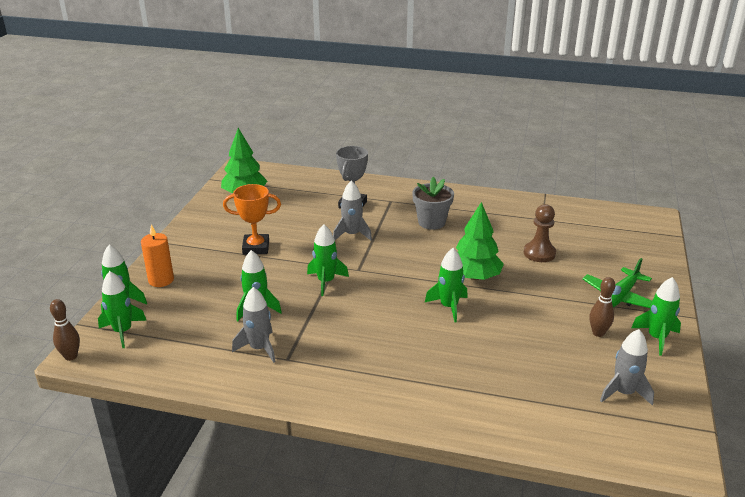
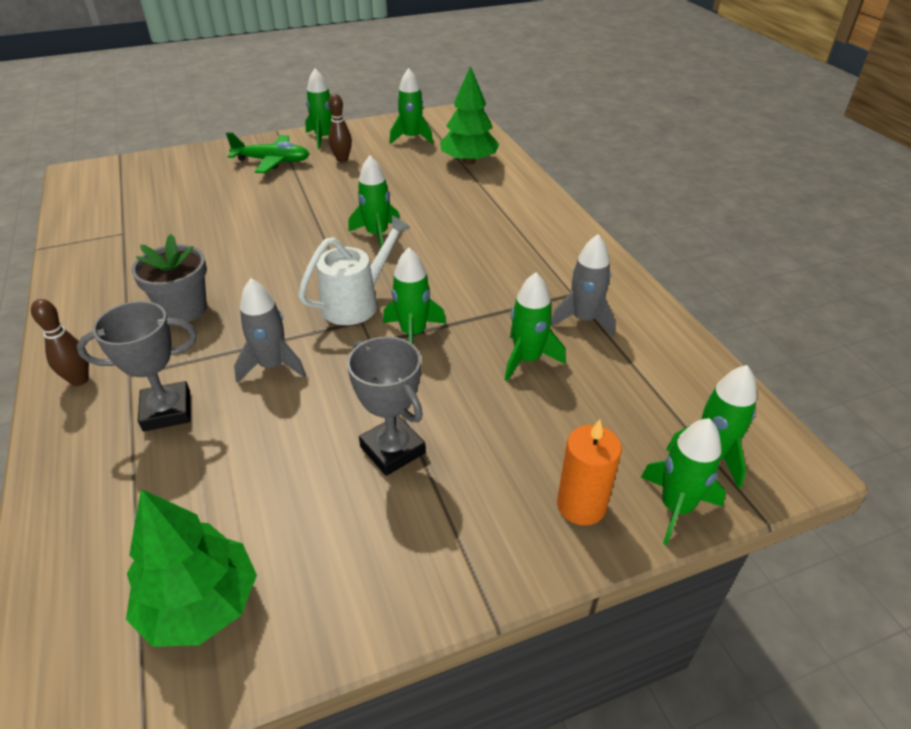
camera: 125 degrees left, 10 degrees up
(71, 356) = (807, 468): brown bowling pin -> brown bowling pin (79, 380)
(256, 247) = (392, 450): orange trophy -> grey trophy
(376, 273) = (357, 303): none -> white watering can
(474, 276) = (302, 238): green tree -> green tree (469, 161)
(539, 253) = (216, 215): brown pawn -> none
(623, 393) = (411, 138): grey rocket -> green rocket

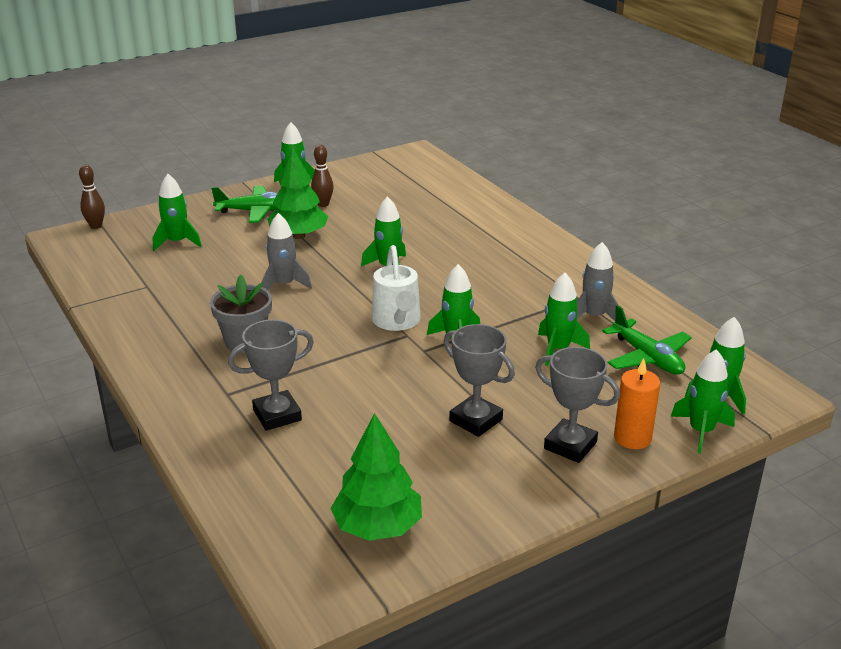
camera: 10 degrees left, 10 degrees down
(79, 380) = (186, 402): brown bowling pin -> brown bowling pin (96, 226)
(272, 366) = (348, 375): grey rocket -> grey rocket (284, 285)
(357, 303) = (397, 322): white watering can -> white watering can turned 135 degrees clockwise
(411, 138) = (381, 179): green rocket -> green rocket (177, 242)
(469, 161) = (445, 197): green tree -> green tree (298, 235)
(497, 506) = (570, 445): none -> grey trophy
(633, 384) = (647, 357): none -> green plane

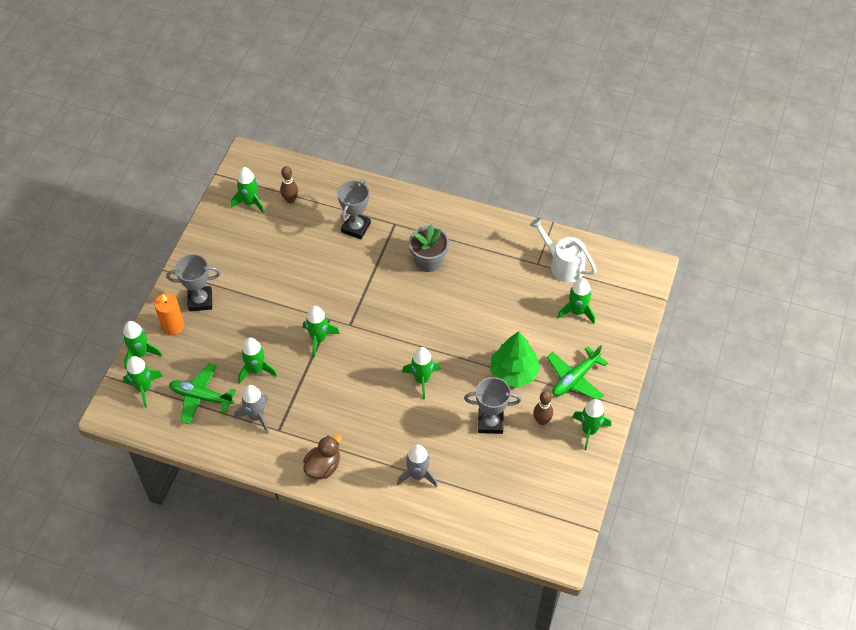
camera: 140 degrees right, 25 degrees up
(96, 226) = (647, 291): brown bowling pin -> brown bowling pin (290, 200)
(284, 285) = (463, 318): grey rocket -> grey rocket (418, 475)
(378, 527) = (250, 202): green tree -> green rocket
(397, 322) = (365, 331): white watering can -> white watering can (562, 265)
(476, 420) = (258, 287): grey trophy -> grey trophy (490, 422)
(557, 259) = (323, 466): none -> brown duck

